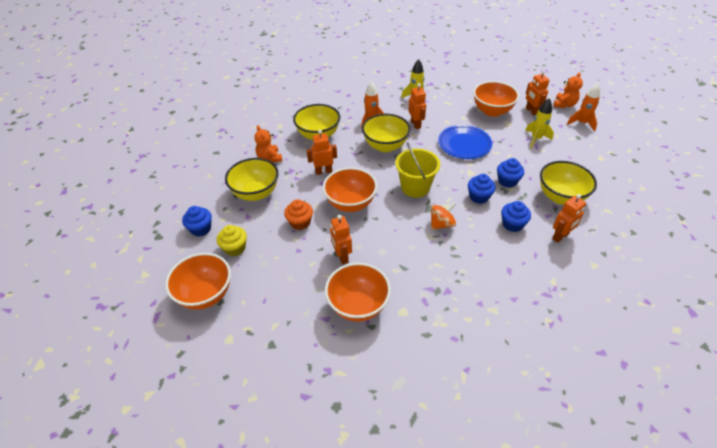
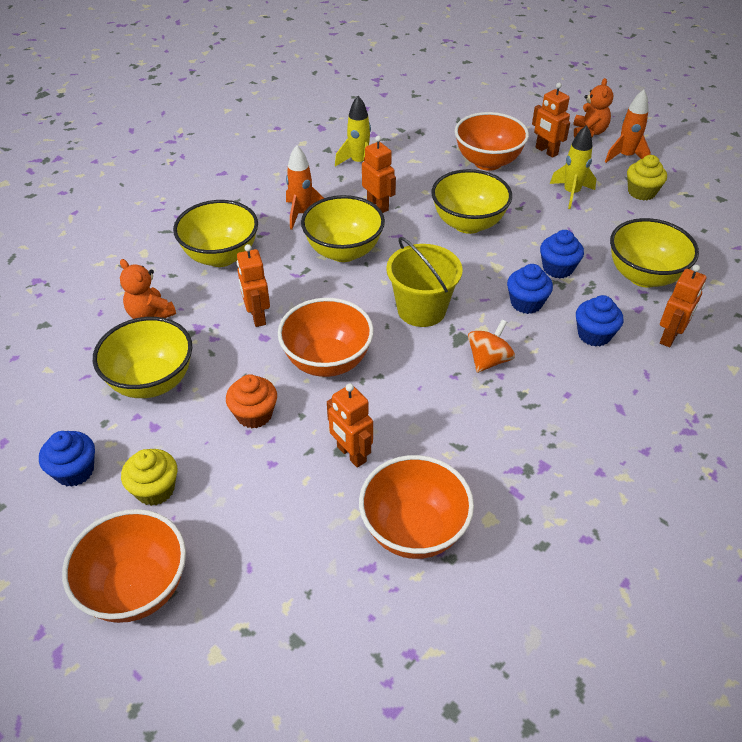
camera: 20 degrees left, 0 degrees up
(323, 171) = (257, 316): orange robot -> orange robot turned 75 degrees counterclockwise
(464, 144) = (468, 223): blue plate -> yellow bowl
(582, 146) = (641, 192): none -> yellow cupcake

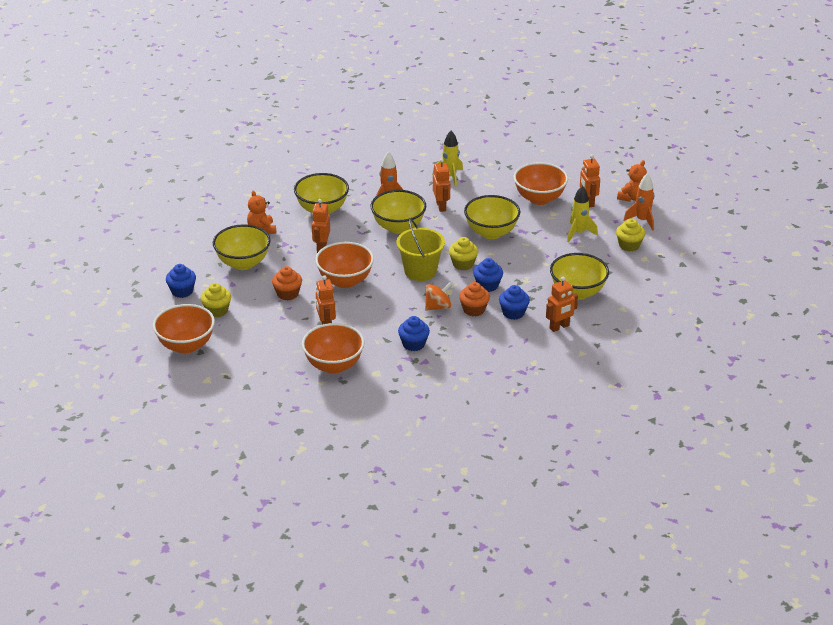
camera: 25 degrees right, 10 degrees down
(469, 280) = (463, 264): none -> yellow cupcake
(539, 348) = (474, 309): none -> orange cupcake
(557, 268) = (525, 273): blue cupcake -> blue cupcake (413, 344)

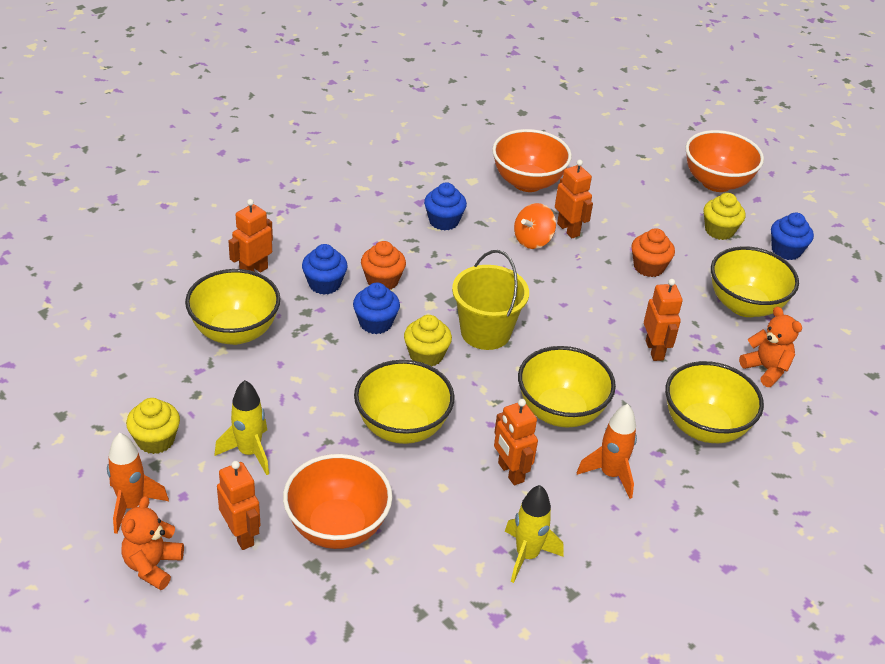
camera: 160 degrees right, 5 degrees up
(345, 281) = (584, 299): orange bowl -> none
(438, 307) = (434, 278): orange spinning top -> orange spinning top (533, 240)

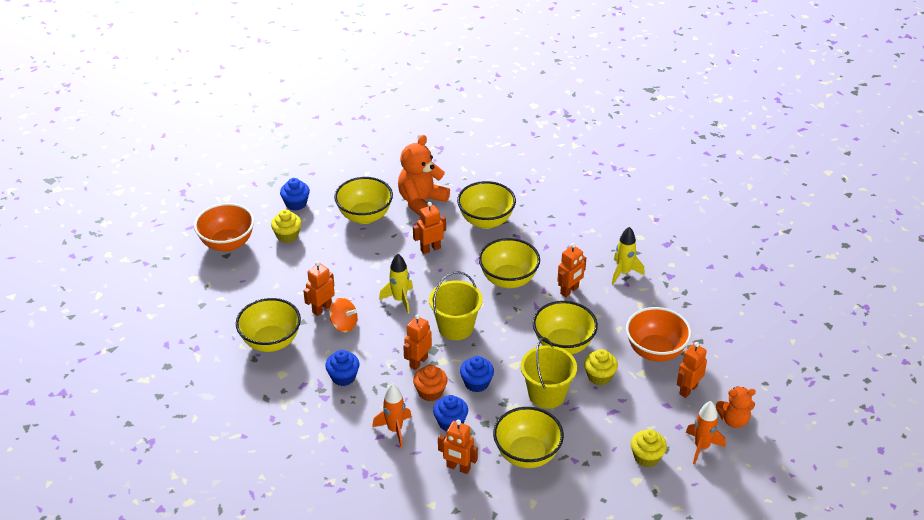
camera: 105 degrees left, 0 degrees up
(249, 452) = (627, 408): yellow rocket -> yellow rocket (400, 300)
(320, 380) = (547, 394): none -> yellow bucket
(426, 355) = (494, 350): yellow cupcake -> yellow cupcake (599, 376)
(438, 284) = (418, 362): none -> orange robot
(527, 182) = (271, 342): orange bowl -> yellow bowl
(610, 474) = (546, 251): orange rocket -> orange rocket (395, 430)
(648, 267) = (346, 263): orange cupcake -> none
(766, 369) = (421, 202): orange teddy bear -> orange teddy bear, size x1.64

